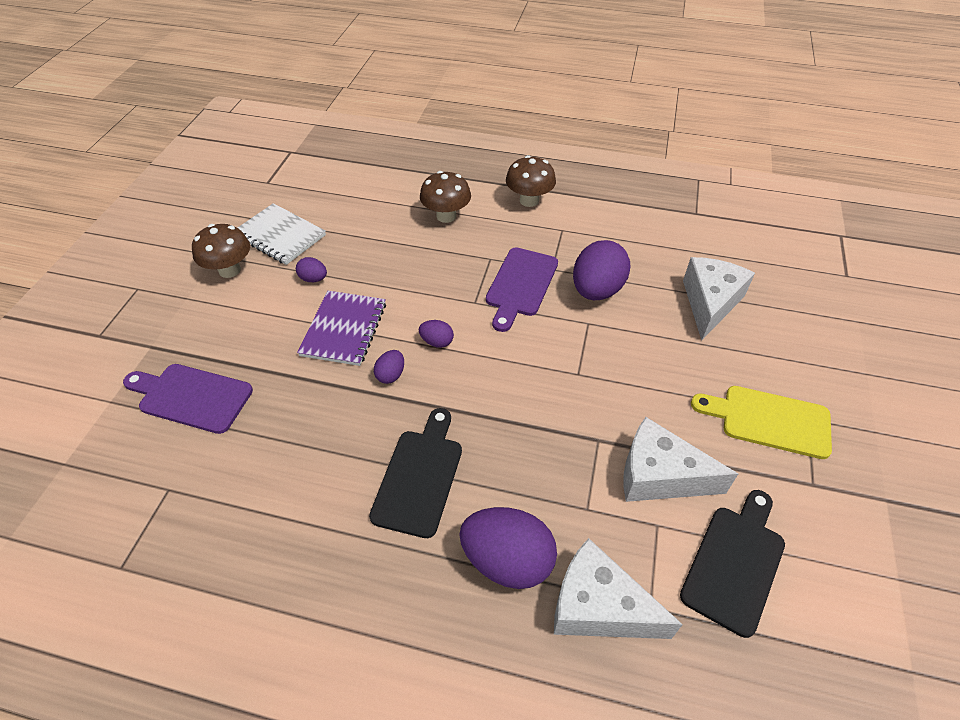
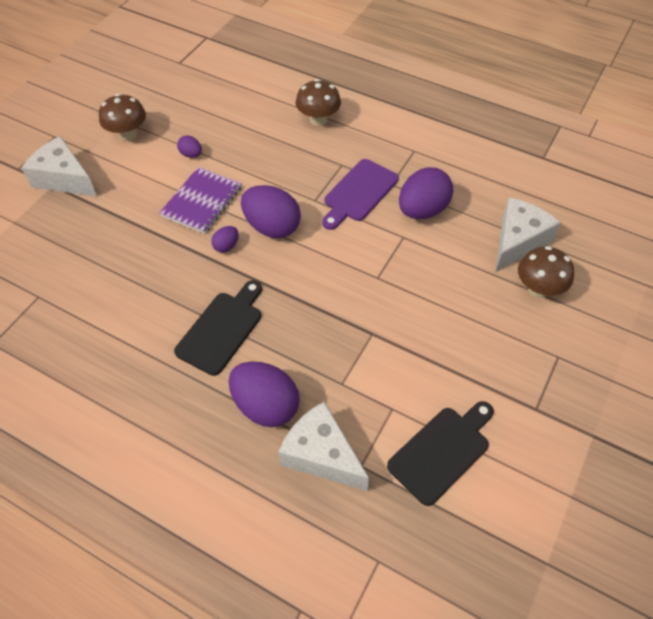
camera: 15 degrees right, 5 degrees up
(191, 397) = (72, 231): purple cutting board -> none
(280, 236) = (176, 112): white notebook -> none
(437, 342) = (272, 227): purple egg -> purple egg, size x2.12
(529, 200) = (395, 118): brown mushroom -> brown mushroom (538, 289)
(659, 475) = (410, 372): white cheese -> white cheese (64, 179)
(769, 420) = (523, 350): yellow cutting board -> none

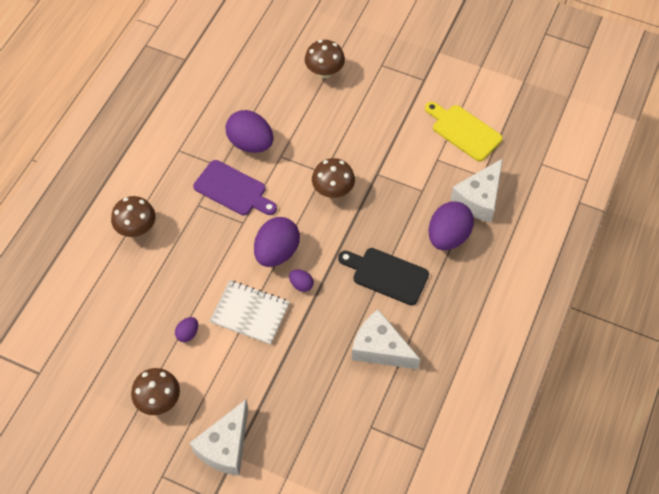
camera: 95 degrees left, 5 degrees up
(202, 201) = (250, 313): purple notebook -> white notebook
(350, 284) = (333, 190): none -> brown mushroom
(442, 451) = (464, 131): black cutting board -> yellow cutting board
(518, 241) = (279, 81): white cheese -> white cheese (380, 348)

